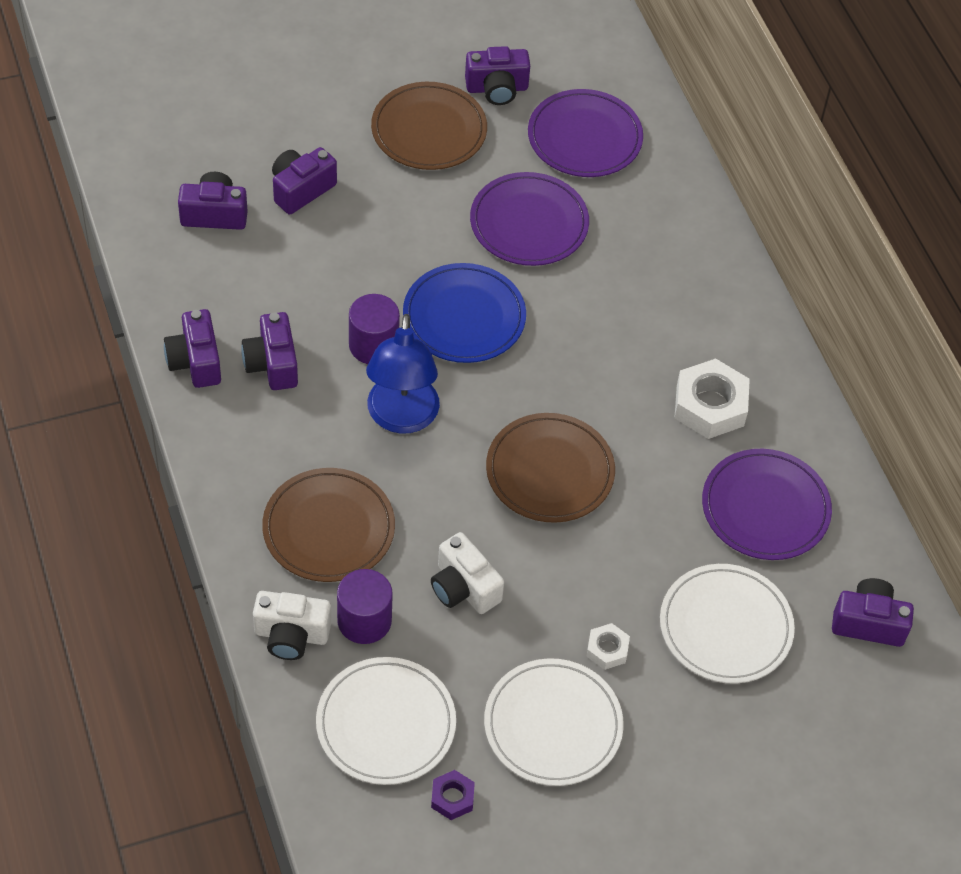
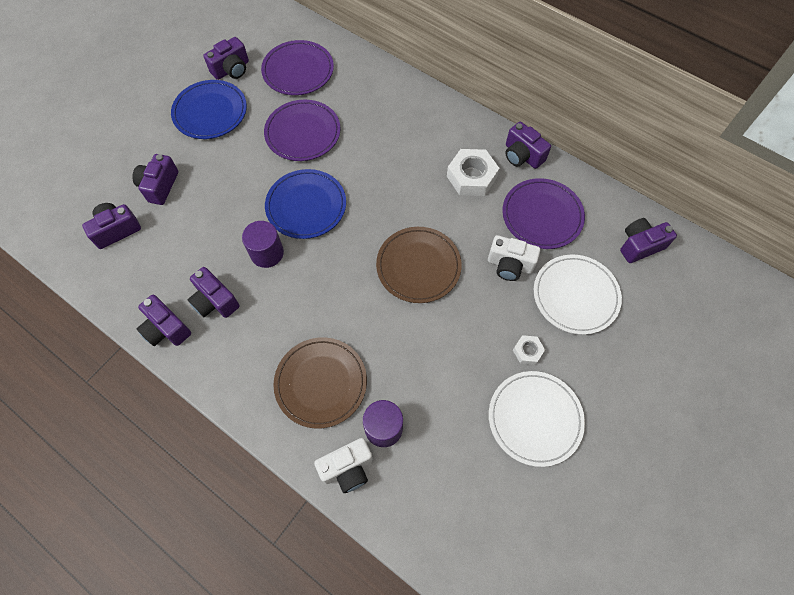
camera: 30 degrees left, 10 degrees up
(386, 724) = (444, 487): white plate -> none
(401, 418) = (314, 287): blue lamp -> none
(429, 130) = (210, 112): brown plate -> blue plate
(452, 798) = (516, 507): purple nut -> none
(463, 588) = (424, 367): white camera -> white camera (509, 265)
(804, 419) = (522, 155): none -> purple camera

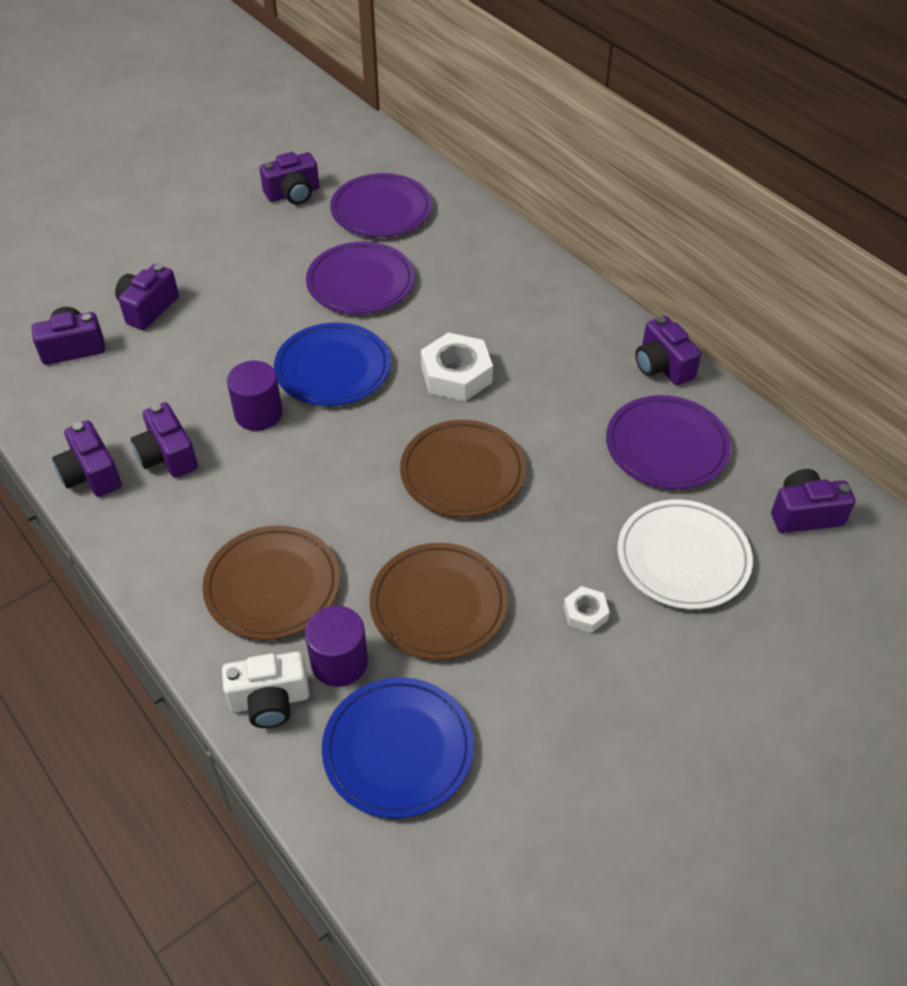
camera: 15 degrees right, 15 degrees down
(210, 112) = (246, 237): blue plate -> blue plate (398, 749)
(433, 368) = (438, 604): none -> brown plate
(471, 177) = (578, 378): white nut -> white nut (456, 375)
(509, 265) = (596, 498): white camera -> none
(535, 418) = (566, 703): white plate -> none

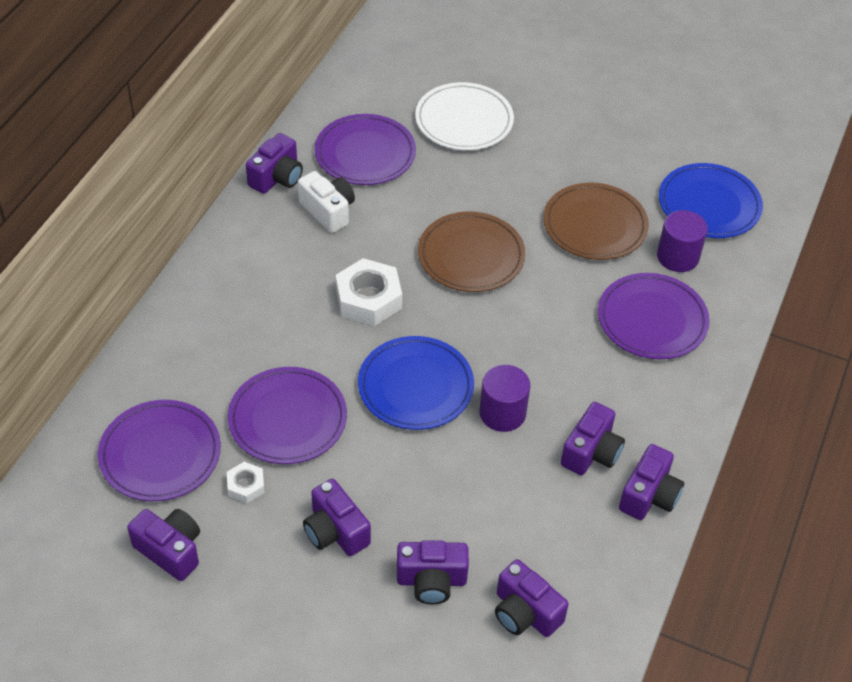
camera: 120 degrees left, 0 degrees up
(270, 700) = (732, 279): white camera -> white camera (328, 211)
(272, 585) = (652, 320): brown plate -> purple plate
(585, 613) = (544, 153): white nut -> white nut (246, 486)
(804, 514) = (383, 74): purple camera -> purple camera (335, 531)

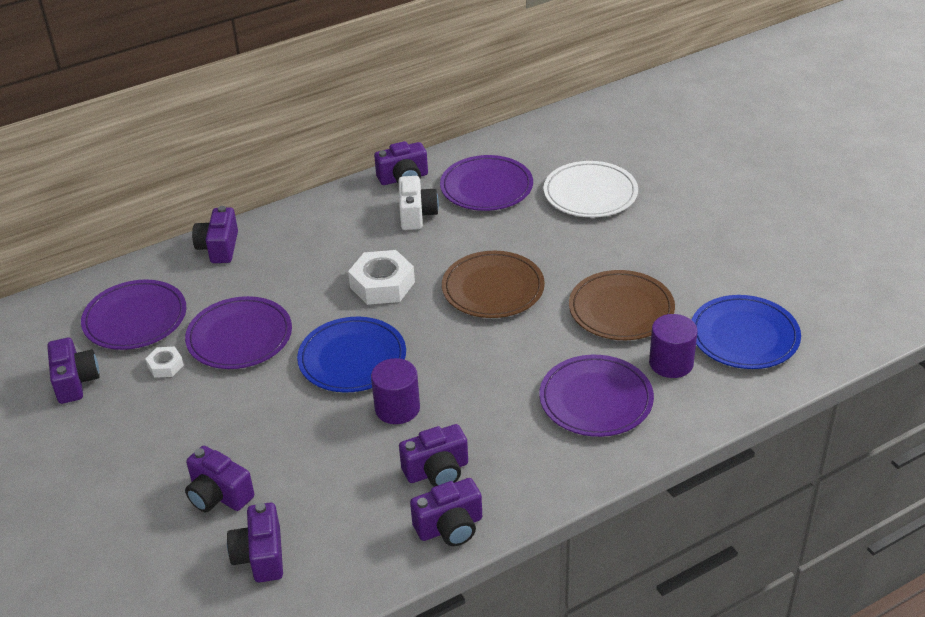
camera: 40 degrees right, 10 degrees down
(335, 531) = (190, 426): purple camera -> purple camera (219, 248)

